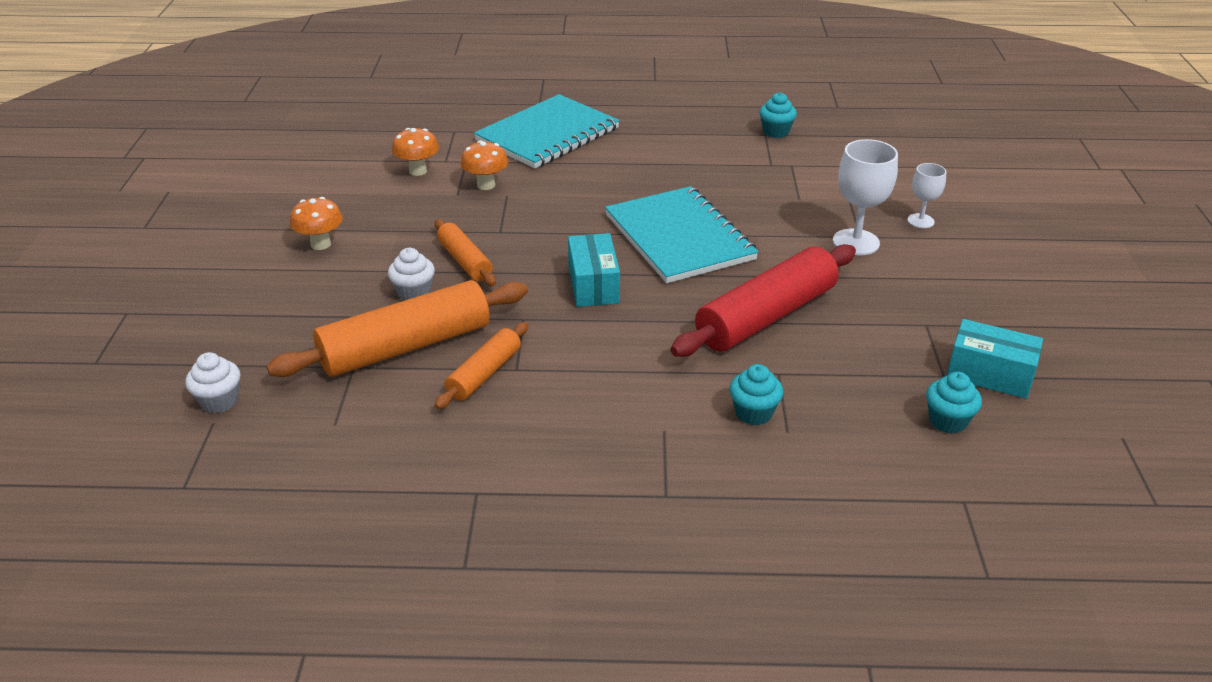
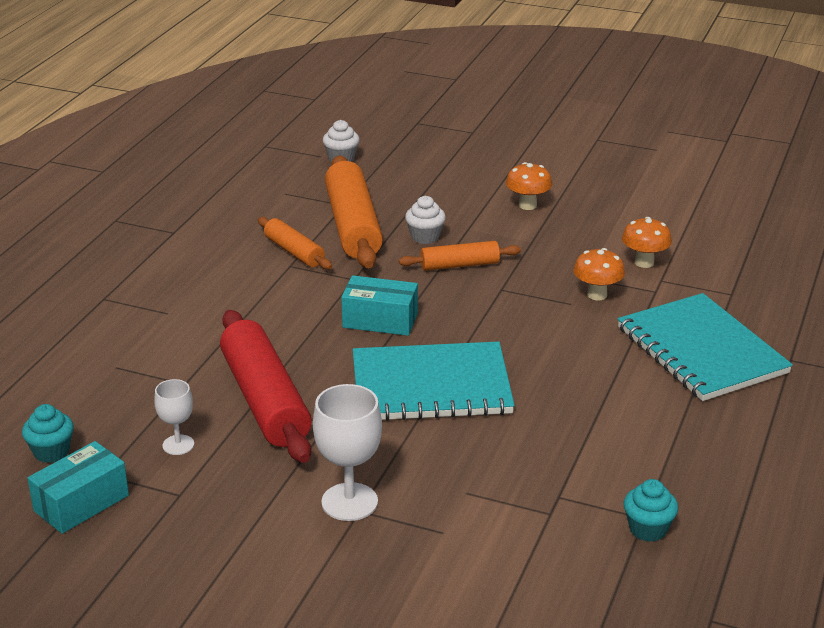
camera: 110 degrees right, 5 degrees down
(753, 413) = (149, 357): turquoise cupcake -> none
(920, 221) = (362, 572): white goblet -> white goblet (178, 445)

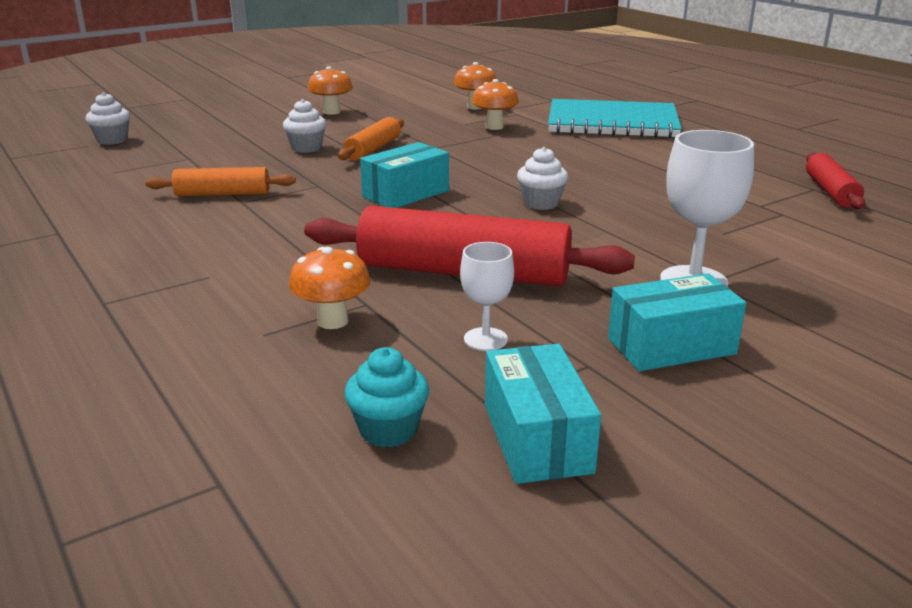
camera: 55 degrees left, 5 degrees down
(151, 382) = (332, 321): none -> orange mushroom
(234, 519) = (671, 346): none -> turquoise box
(353, 226) = (232, 164): orange rolling pin -> none
(431, 386) = (541, 203): turquoise notebook -> white cupcake
(648, 529) = (831, 191): turquoise cupcake -> red rolling pin

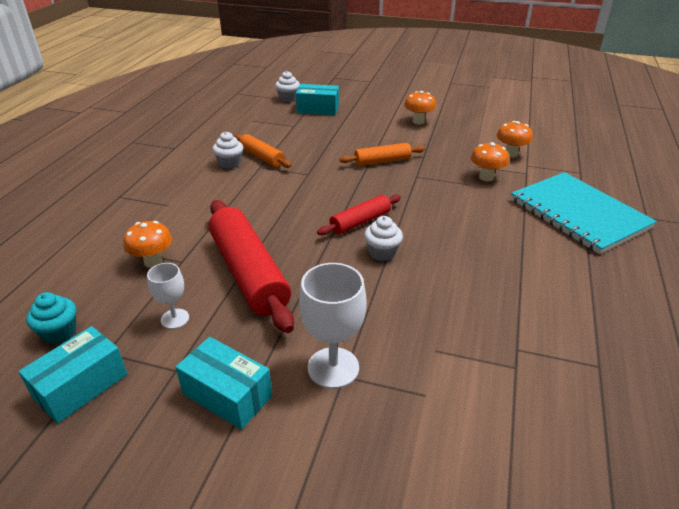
camera: 50 degrees right, 10 degrees up
(306, 148) = (353, 144): white cupcake -> white cupcake (230, 163)
(406, 194) = (332, 203): turquoise box -> turquoise box (318, 109)
(831, 191) = (608, 378): red rolling pin -> red rolling pin (360, 222)

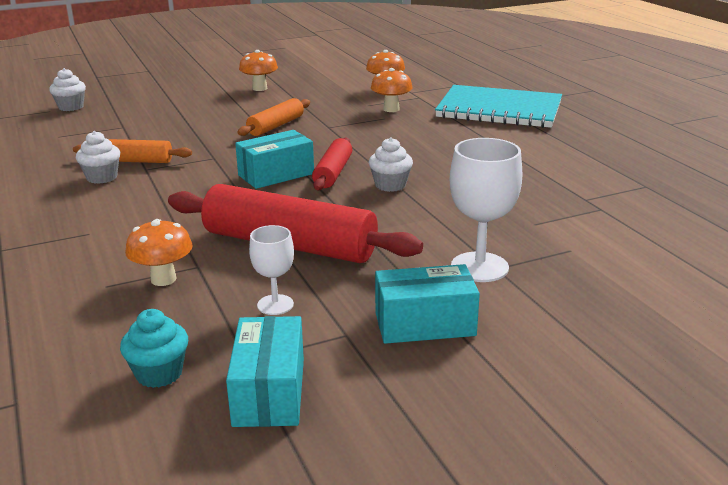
camera: 40 degrees left, 10 degrees down
(318, 109) = (127, 106): turquoise box -> turquoise box (276, 174)

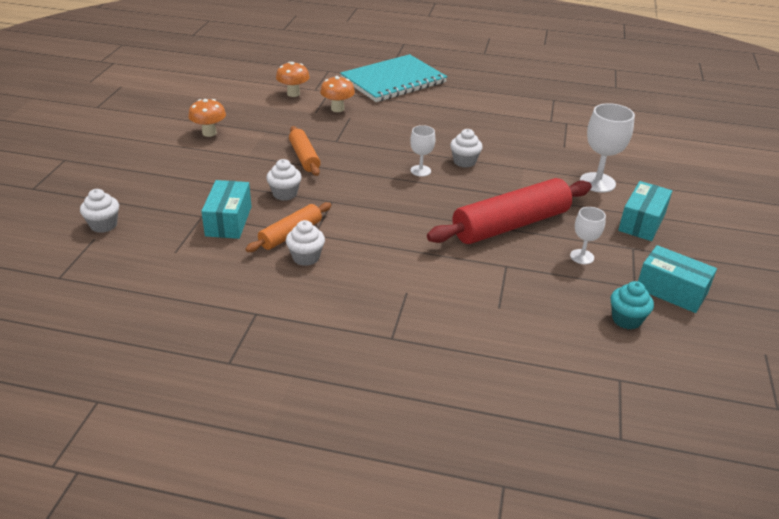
camera: 55 degrees left, 10 degrees up
(163, 279) = (512, 283): orange mushroom -> none
(199, 139) = (285, 194): none -> white cupcake
(276, 174) = (396, 190): turquoise box -> turquoise box (228, 221)
(333, 173) = (420, 171): red rolling pin -> white goblet

